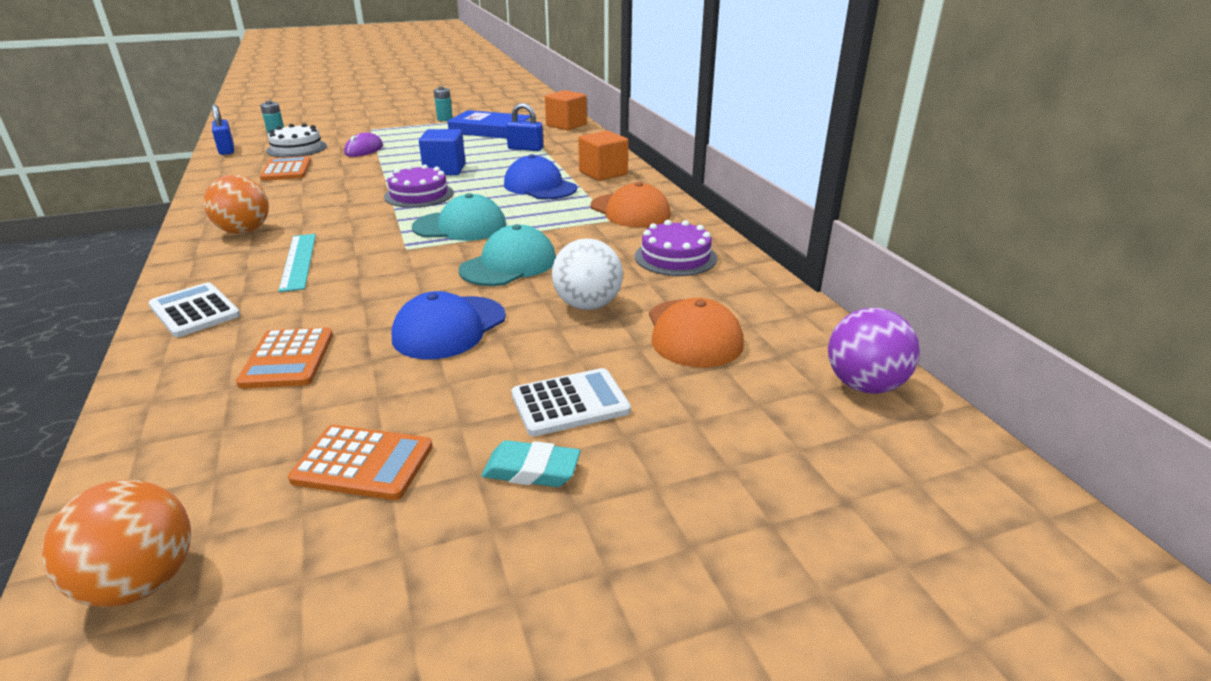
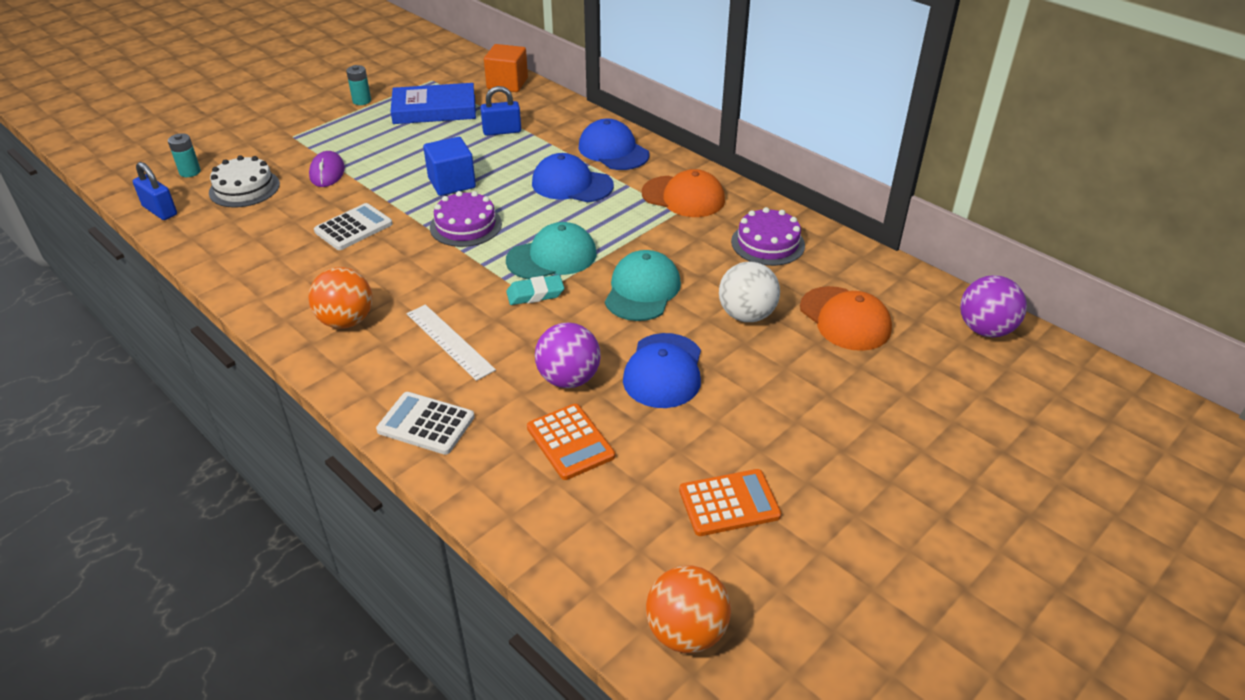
camera: 25 degrees left, 10 degrees up
(286, 170) = (277, 225): orange calculator -> none
(298, 261) = (449, 341): turquoise ruler -> white ruler
(355, 311) = (568, 379): none -> purple ball
(531, 470) = (841, 467): turquoise eraser -> turquoise eraser (535, 294)
(570, 403) = (816, 408): white calculator -> white calculator (353, 228)
(603, 173) = (613, 151): orange cube -> blue cap

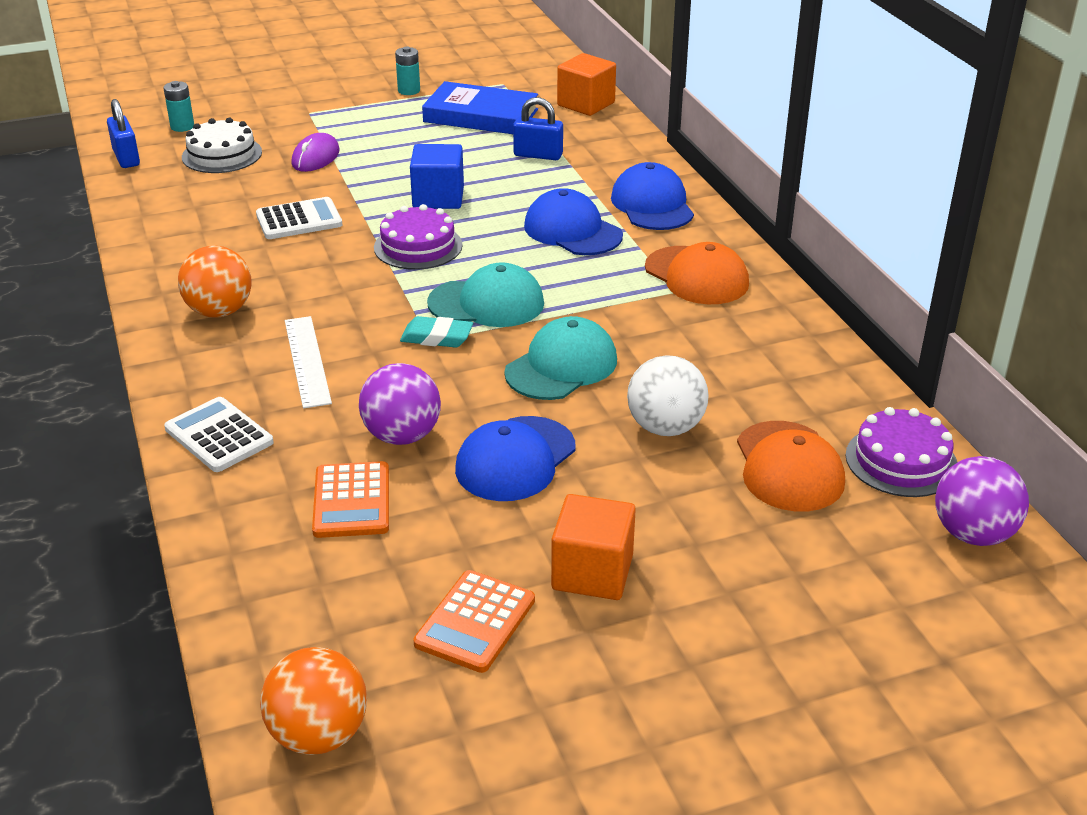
camera: 25 degrees right, 5 degrees down
(729, 503) = (475, 622): orange calculator -> orange calculator turned 105 degrees clockwise
(767, 243) = (760, 354): purple cake -> purple cake (901, 461)
(779, 437) = (592, 572): none -> orange cube

